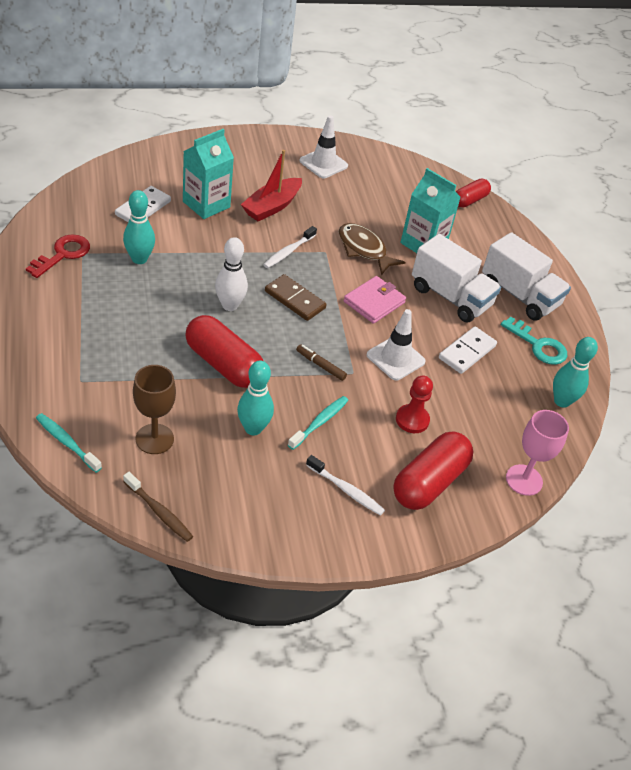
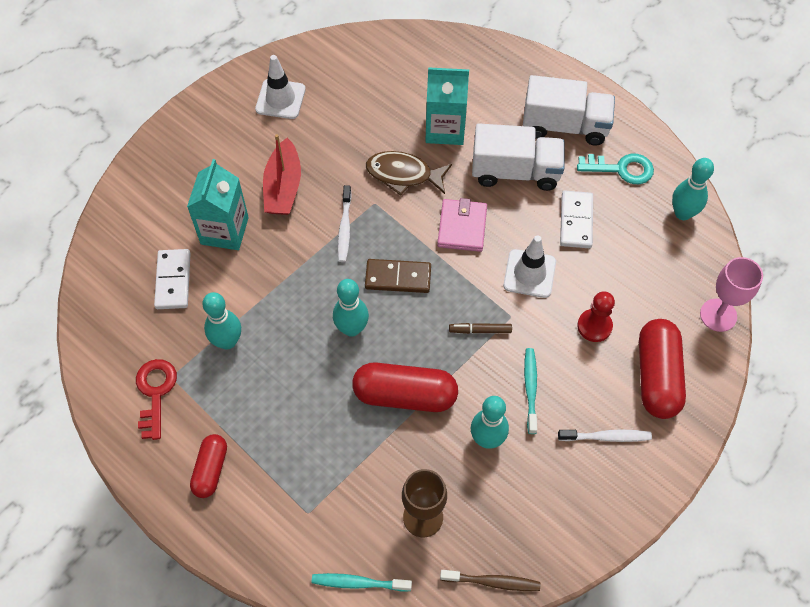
camera: 30 degrees left, 15 degrees up
(230, 305) = (352, 328): white bowling pin -> turquoise bowling pin
(470, 200) = (439, 47): red capsule -> red capsule (210, 470)

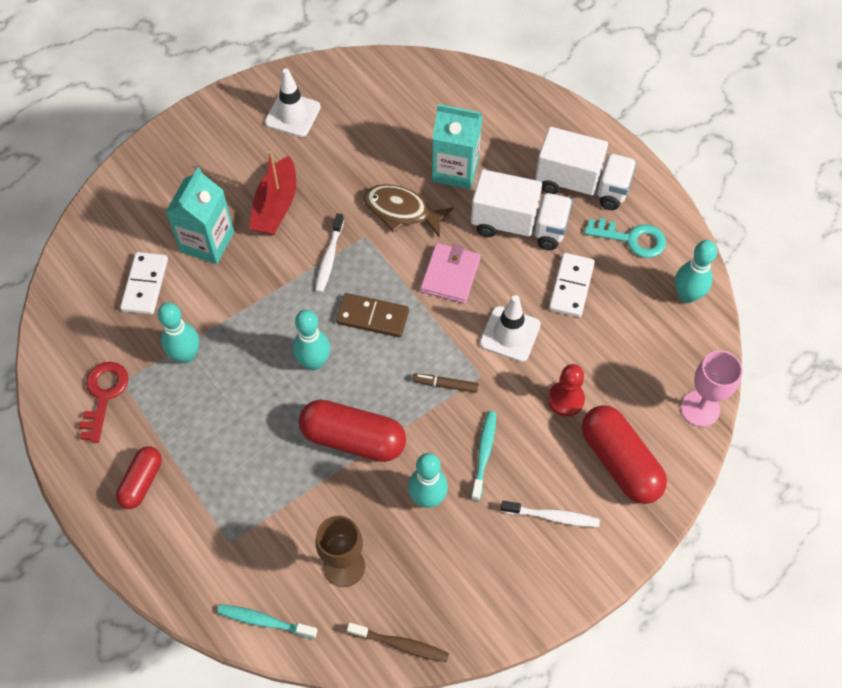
camera: 10 degrees right, 0 degrees up
(657, 376) = (620, 462): red capsule -> red capsule turned 45 degrees counterclockwise

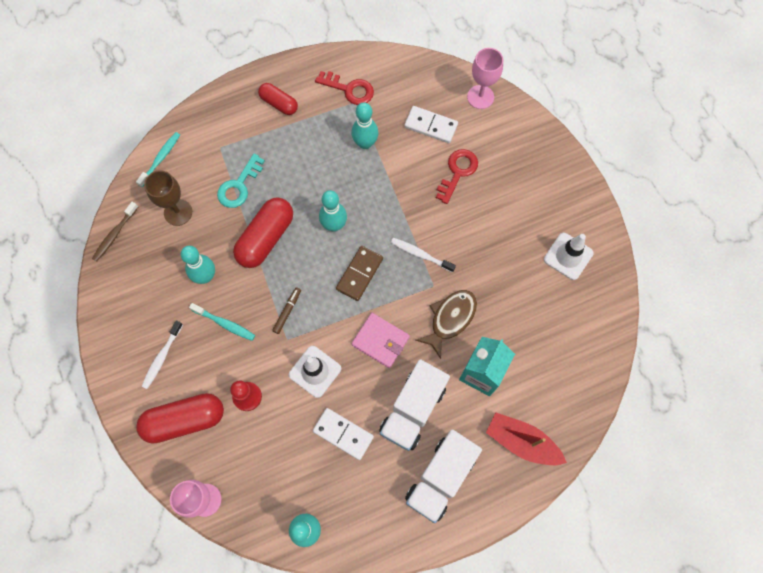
camera: 105 degrees right, 10 degrees up
(92, 238) = (480, 97): none -> pink goblet
(207, 242) = (457, 172): turquoise carton -> red key
(276, 206) = (479, 226): red boat -> red boat (522, 442)
(632, 239) = (374, 502): turquoise key -> turquoise key (239, 186)

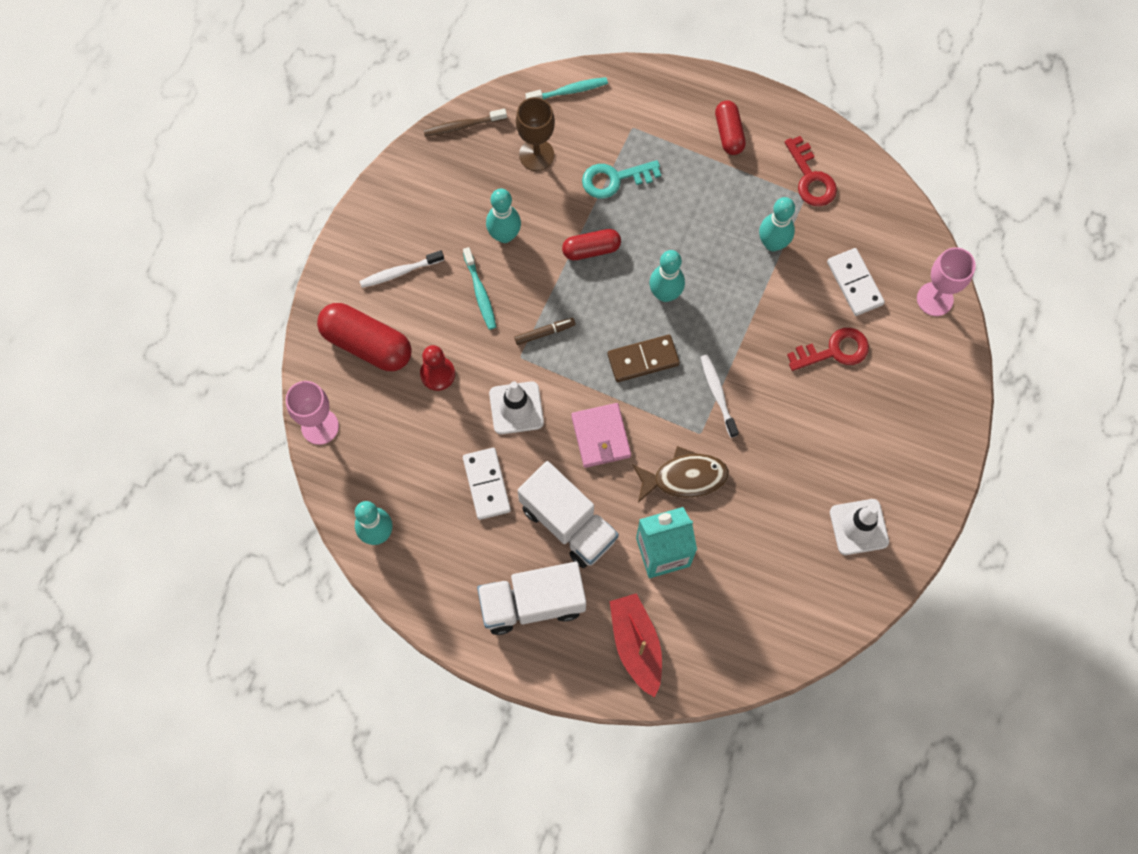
camera: 45 degrees right, 0 degrees up
(266, 238) = (591, 249): red capsule -> red capsule, size x0.60
(413, 410) = (568, 523): white truck -> white truck turned 120 degrees counterclockwise

